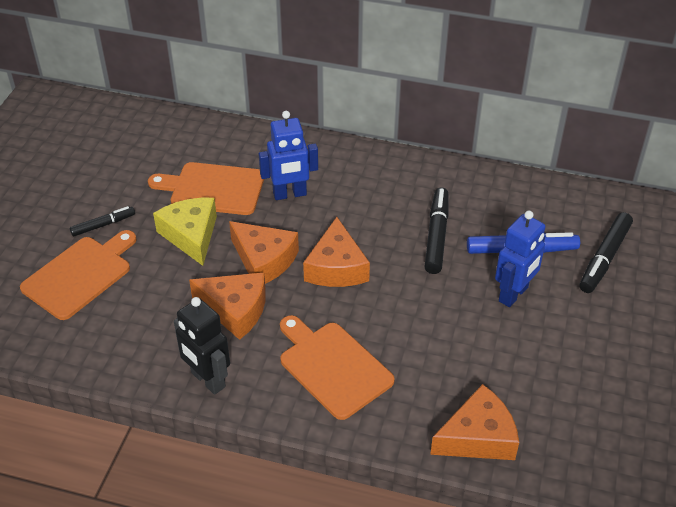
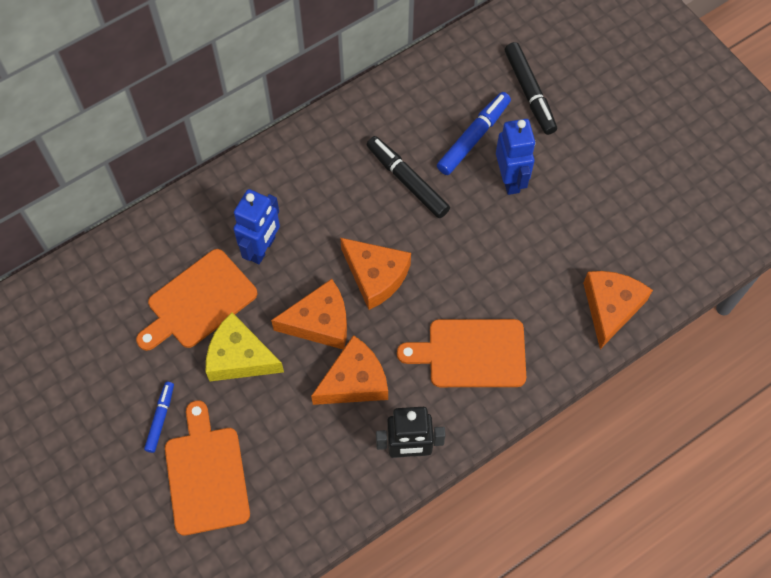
camera: 50 degrees left, 20 degrees up
(103, 225) = (160, 419): black marker -> blue marker

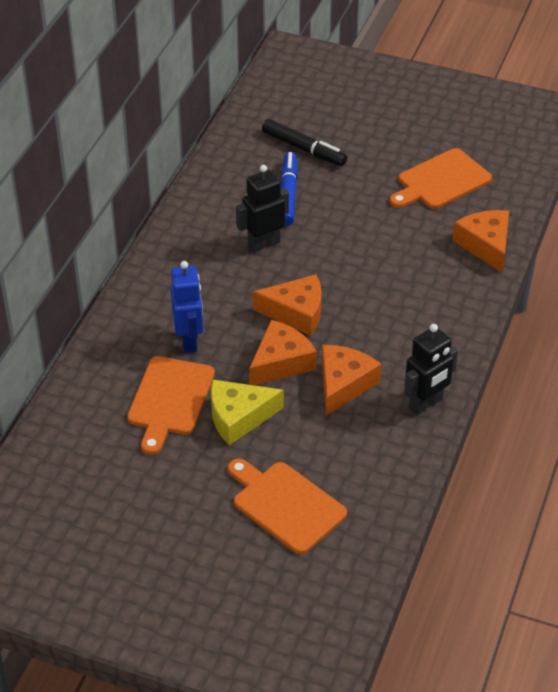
camera: 35 degrees left, 20 degrees down
(160, 419) = (212, 490): blue marker -> none
(407, 181) = (263, 244): black marker -> black robot
(471, 353) = (414, 322): orange cutting board -> orange cutting board (441, 181)
(510, 179) = (340, 206): blue robot -> none

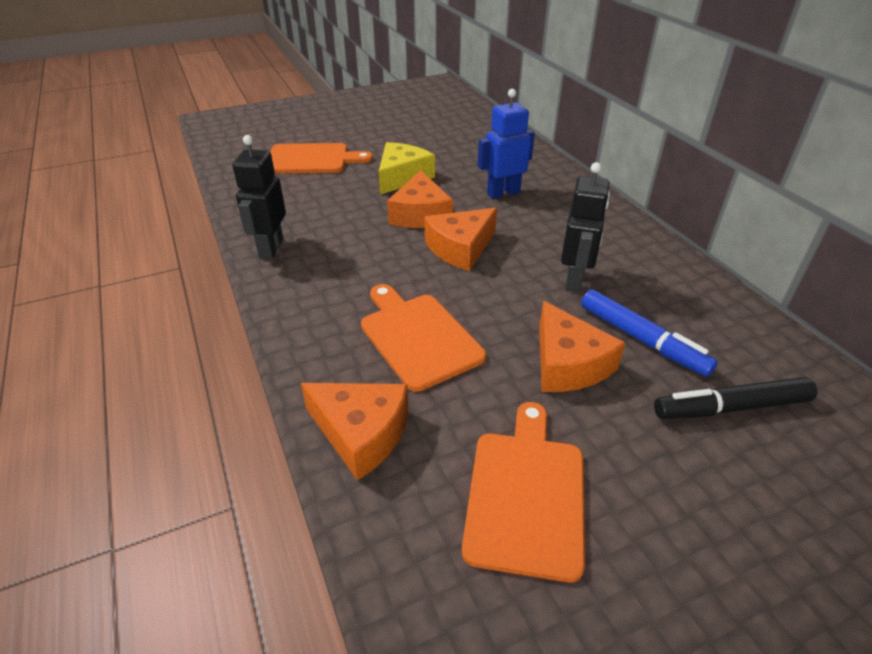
camera: 135 degrees right, 5 degrees down
(170, 400) = (458, 164): orange cutting board -> orange cutting board (418, 337)
(189, 340) = (503, 193): blue robot -> blue robot turned 120 degrees clockwise
(343, 384) = (354, 226): orange cheese -> orange cheese (568, 364)

